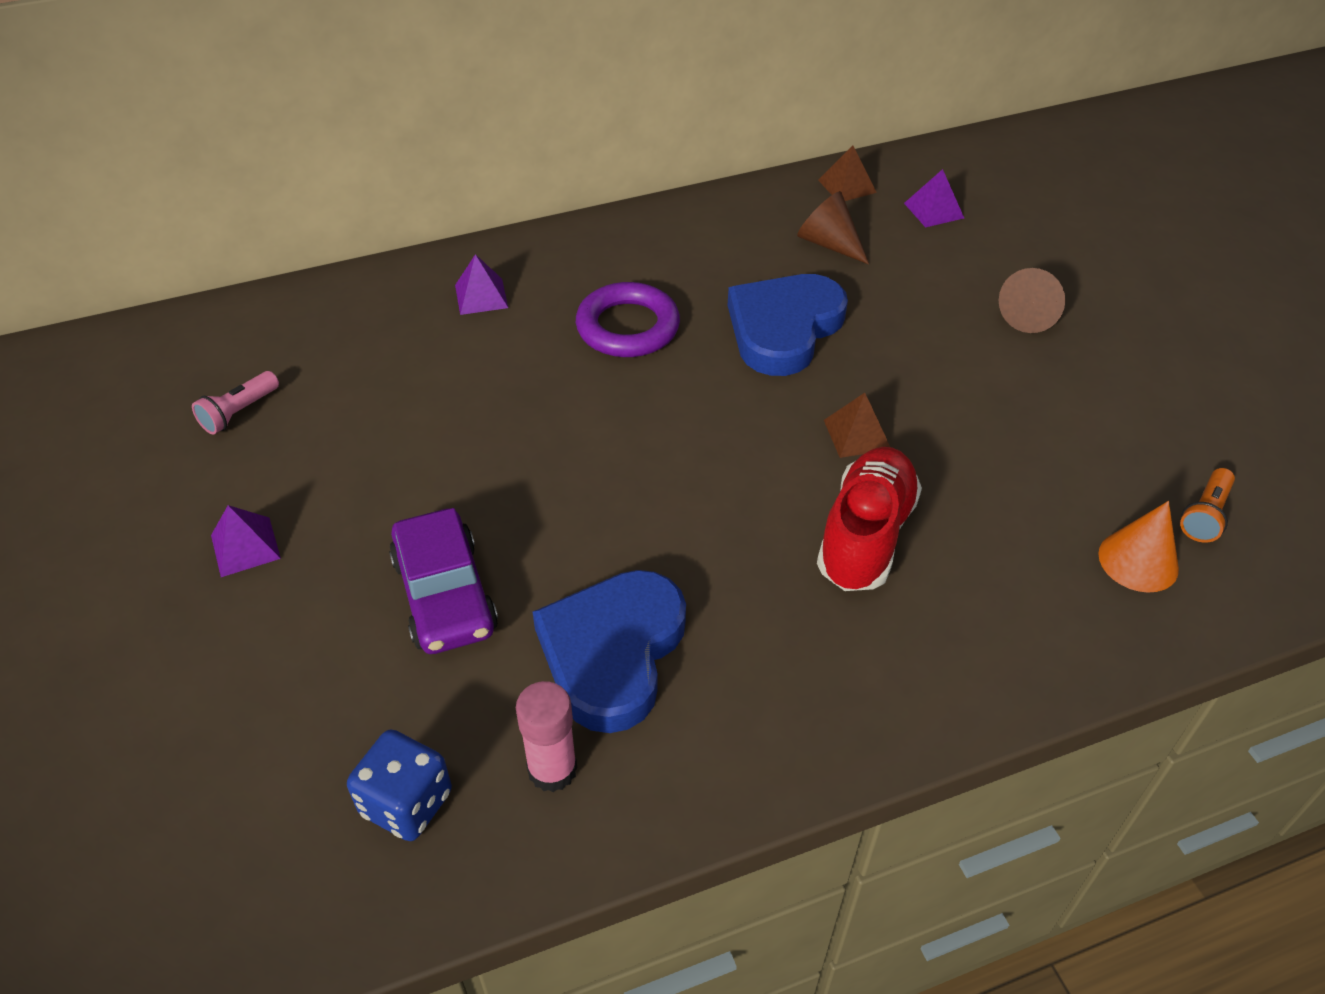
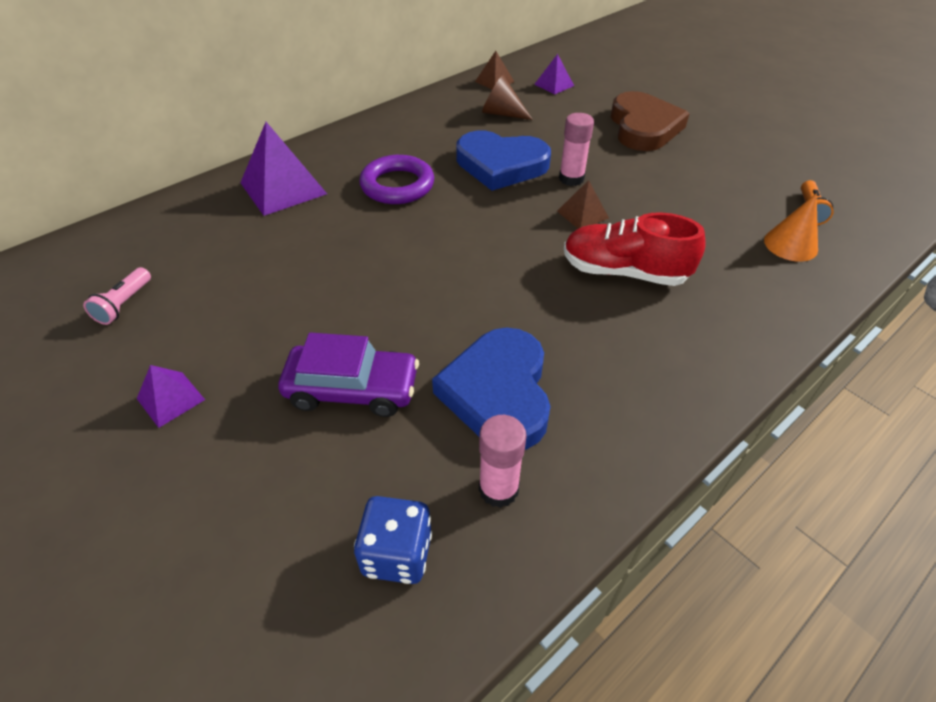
camera: 20 degrees left, 0 degrees up
(445, 595) = (352, 389): purple car -> purple car turned 45 degrees counterclockwise
(481, 296) = (283, 188): purple pyramid -> purple pyramid, size x1.88
(784, 329) = (501, 165): blue heart -> blue heart turned 90 degrees counterclockwise
(865, 536) = (624, 272): red shoe -> red shoe turned 75 degrees counterclockwise
(872, 374) = (571, 178): none -> pink glue stick
(1030, 314) = (643, 127): brown cone -> brown heart

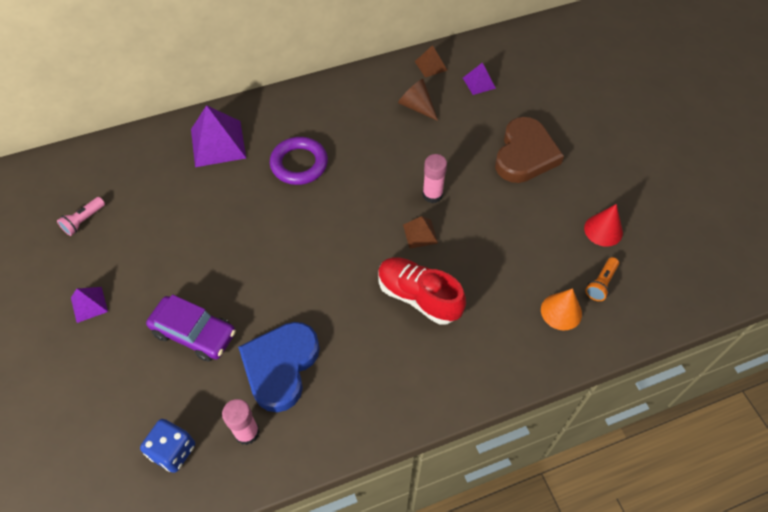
camera: 20 degrees right, 10 degrees up
(501, 165) = (386, 165): blue heart -> none
(771, 168) = (603, 230): none -> red cone

